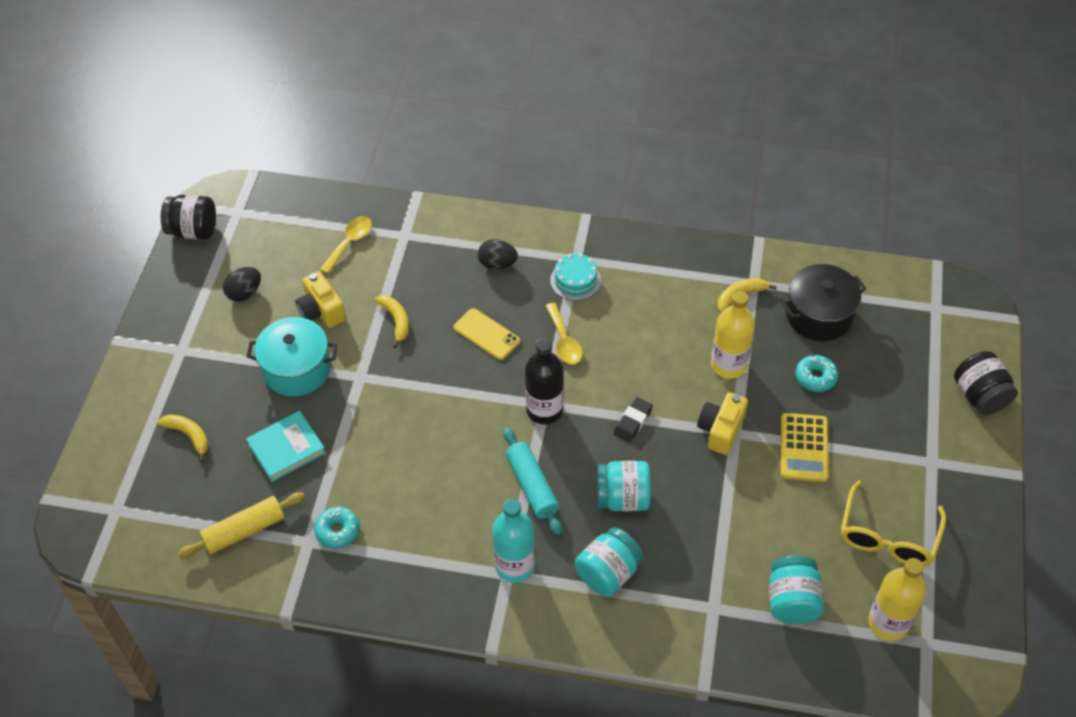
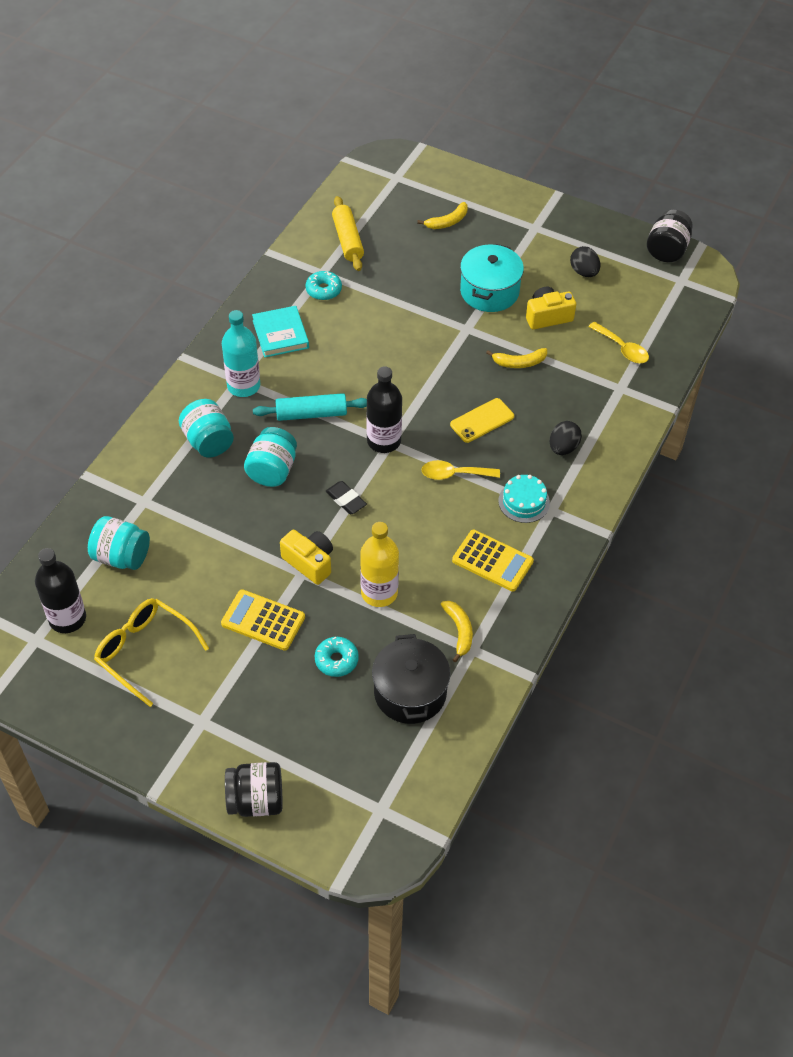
camera: 105 degrees right, 0 degrees up
(286, 448) = (412, 273): turquoise book -> turquoise book (280, 334)
(654, 289) = (492, 561): none -> yellow calculator
(888, 622) = (67, 618): yellow bottle -> black bottle

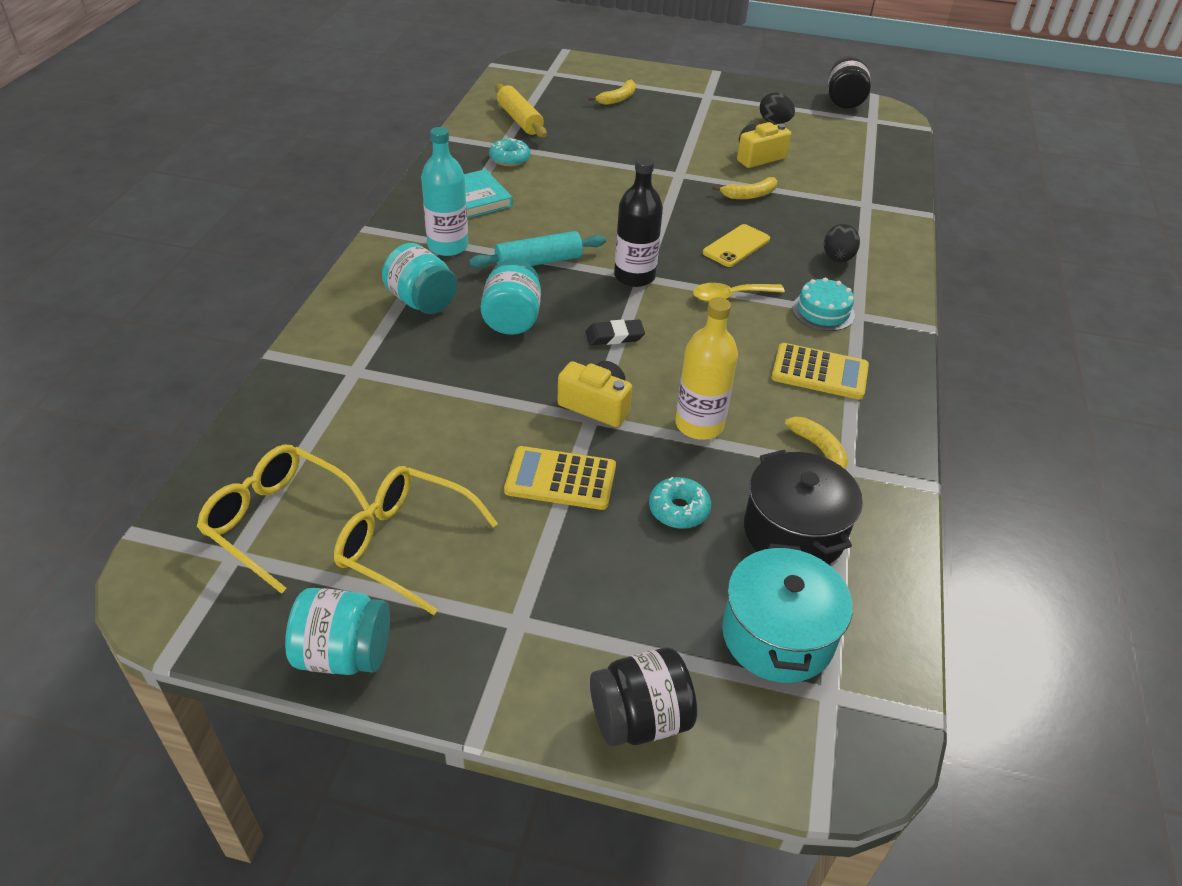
camera: 15 degrees left, 10 degrees down
(67, 618) = (278, 520): black bottle -> yellow glasses
(121, 556) = (340, 435): turquoise jar -> turquoise jar (344, 654)
(346, 500) = (614, 336): black eraser -> black eraser turned 45 degrees counterclockwise
(489, 291) = (687, 144): turquoise pot -> turquoise pot (777, 635)
(622, 348) = (848, 174): yellow spoon -> none

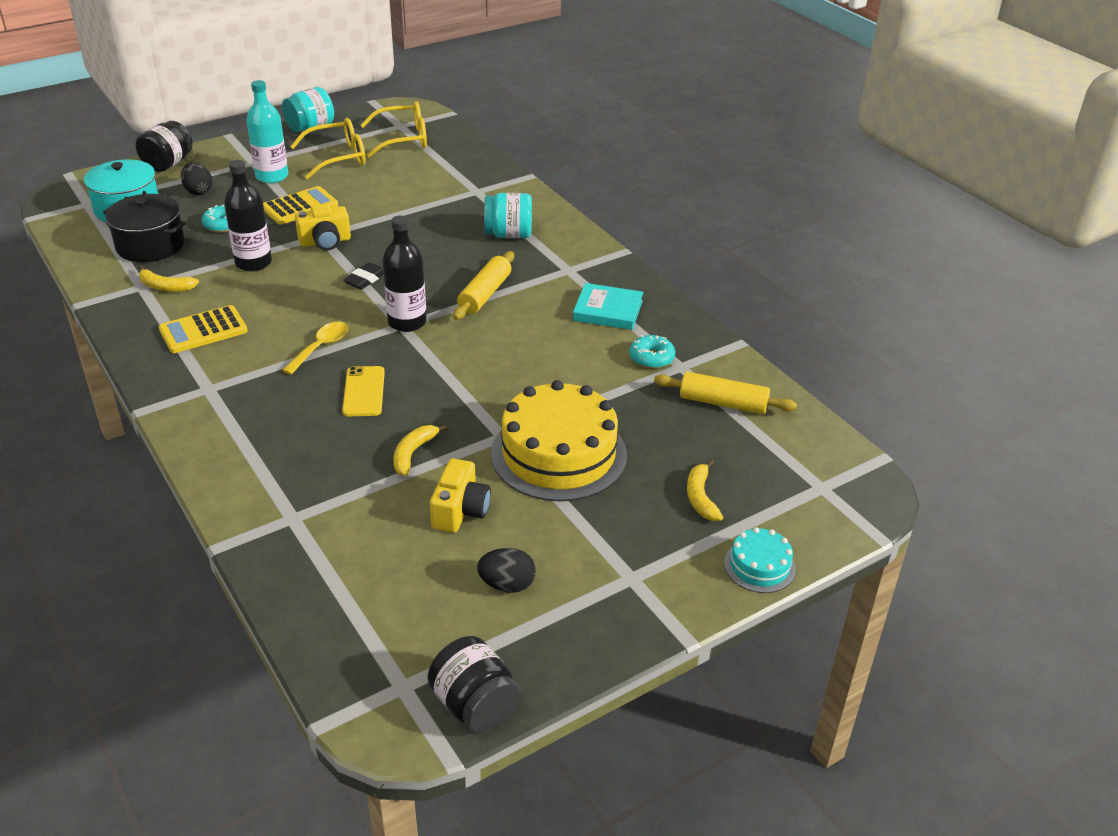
camera: 135 degrees right, 5 degrees down
(448, 246) = (558, 270): turquoise bottle -> turquoise bottle (272, 176)
(512, 319) = (441, 254): turquoise jar -> none
(538, 262) = (485, 294): turquoise rolling pin -> yellow rolling pin
(660, 150) = (559, 454): none -> yellow cake
(699, 425) = (253, 263): yellow bottle -> black bottle
(823, 311) = (238, 376): turquoise cake -> turquoise cake (759, 566)
(837, 259) = (267, 431): black egg -> black egg (198, 191)

